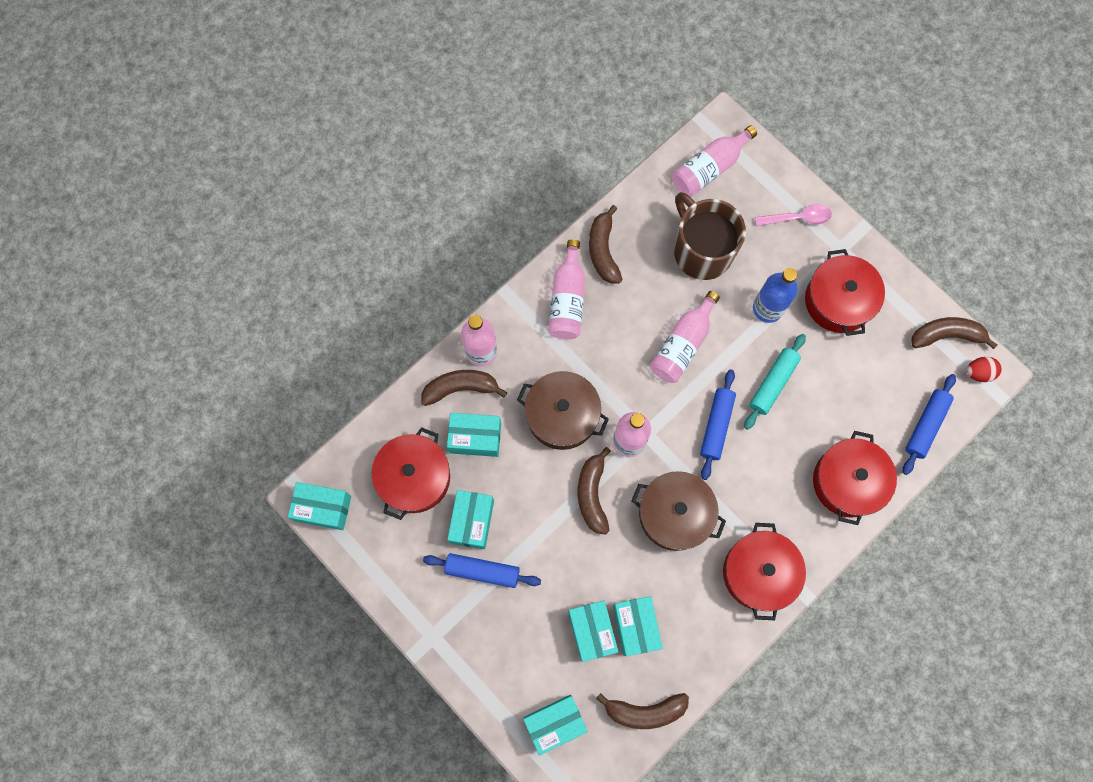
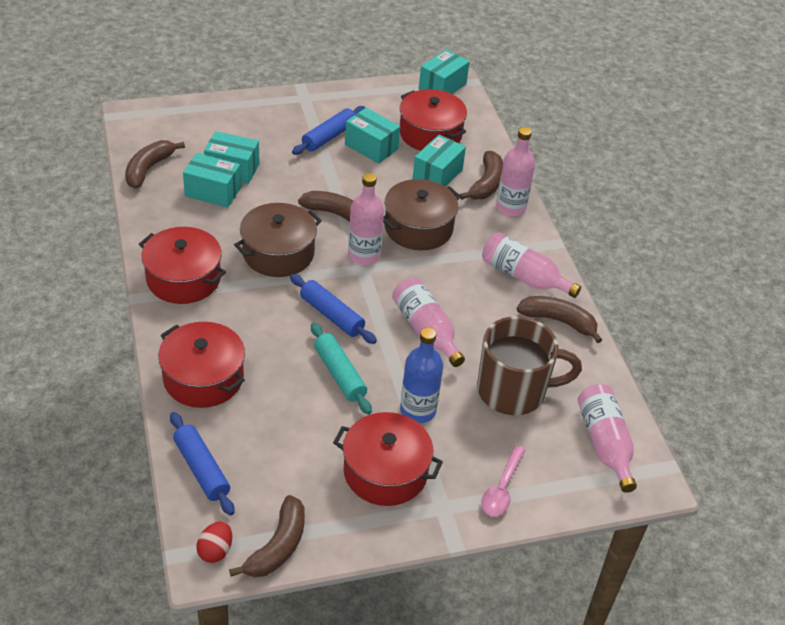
camera: 115 degrees right, 30 degrees down
(555, 723) = (188, 125): turquoise box -> none

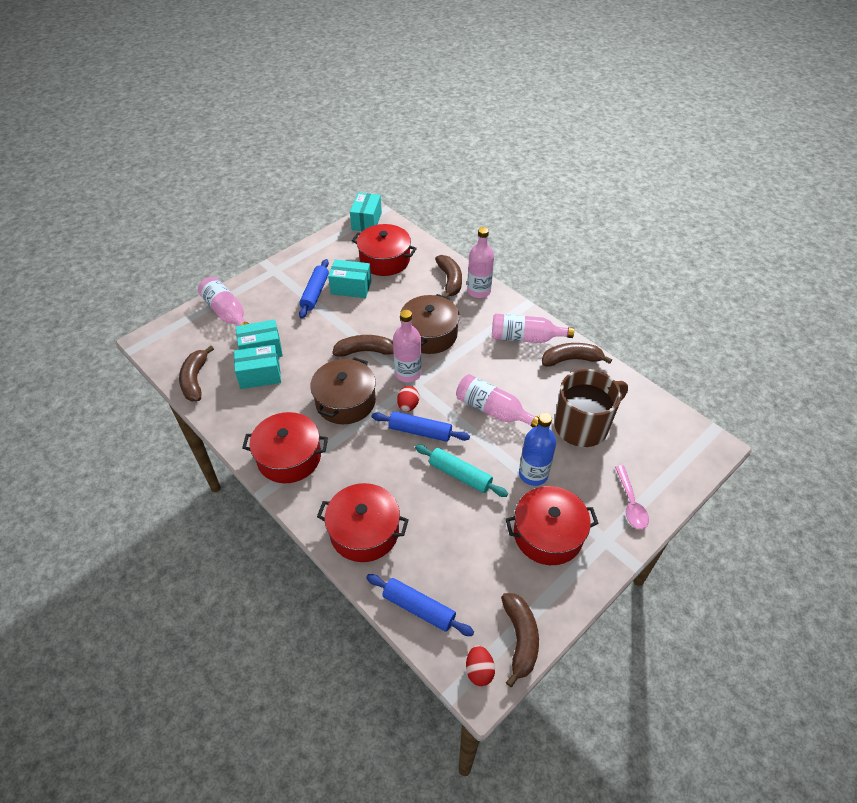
camera: 25 degrees left, 5 degrees up
(339, 286) = (408, 406): none -> red egg
(437, 175) = (412, 288): turquoise box -> none
(604, 443) = (666, 434): pink bottle -> pink bottle (226, 312)

